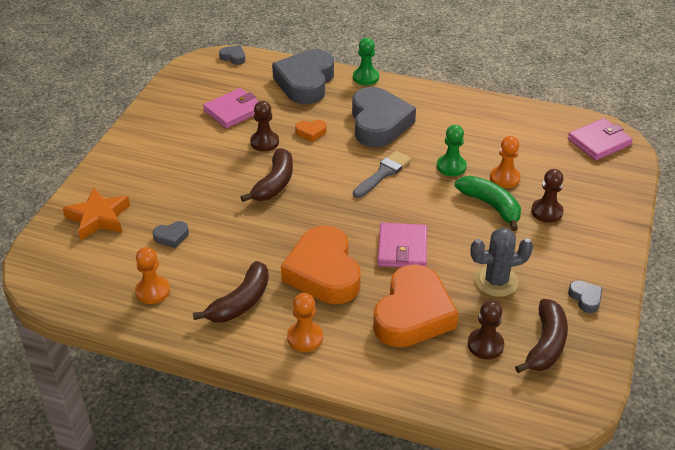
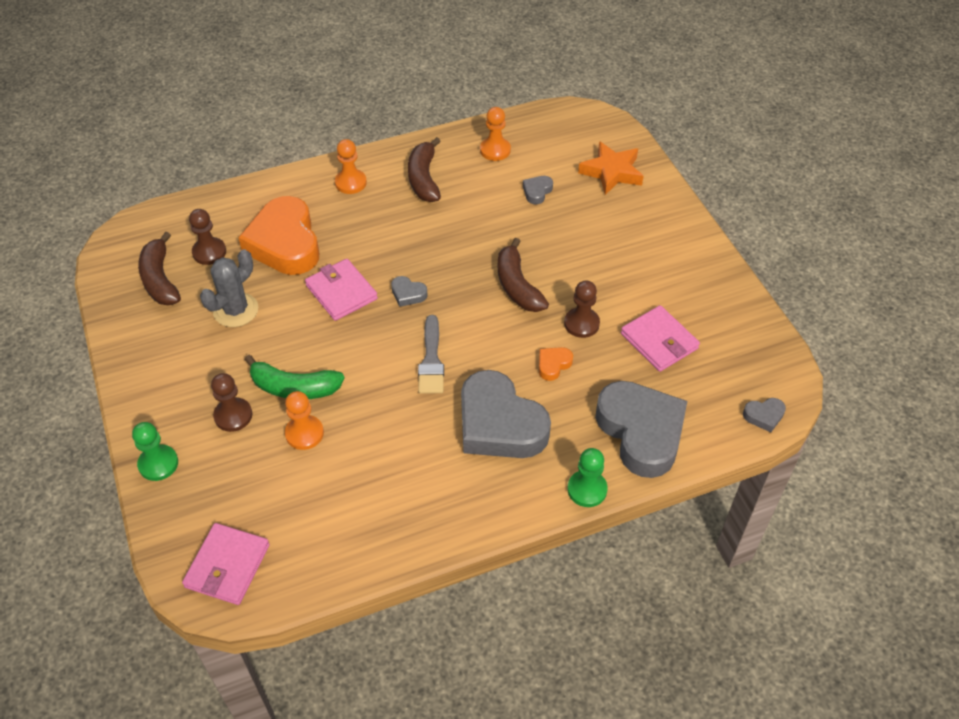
camera: 140 degrees right, 10 degrees up
(233, 111) = (659, 341): pink wallet -> pink wallet turned 45 degrees counterclockwise
(323, 272) = (386, 234): orange heart -> none
(451, 166) = (371, 413): green pawn -> green pawn (158, 464)
(585, 298) = (145, 340): grey heart -> grey heart (408, 294)

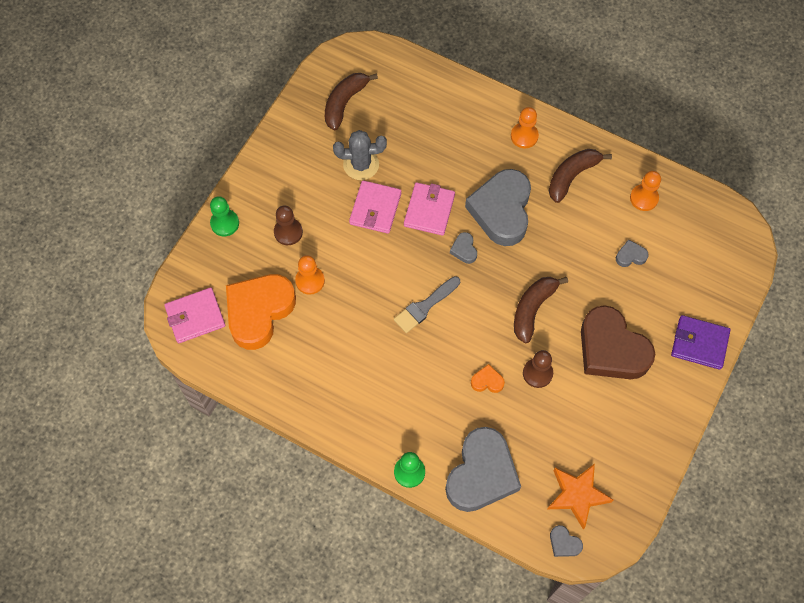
camera: 50 degrees right, 15 degrees up
(209, 252) = (389, 109): brown pawn -> none
(285, 243) = (437, 144): orange heart -> orange heart (259, 312)
(294, 388) = (335, 247): green banana -> none
(499, 424) = (412, 384): grey heart -> grey heart (501, 210)
(609, 259) = (611, 349): none -> brown heart
(611, 172) = (699, 290): orange star -> orange star (577, 495)
(659, 203) = (699, 343): none -> purple wallet
(659, 341) = (568, 433): pink wallet -> pink wallet (375, 209)

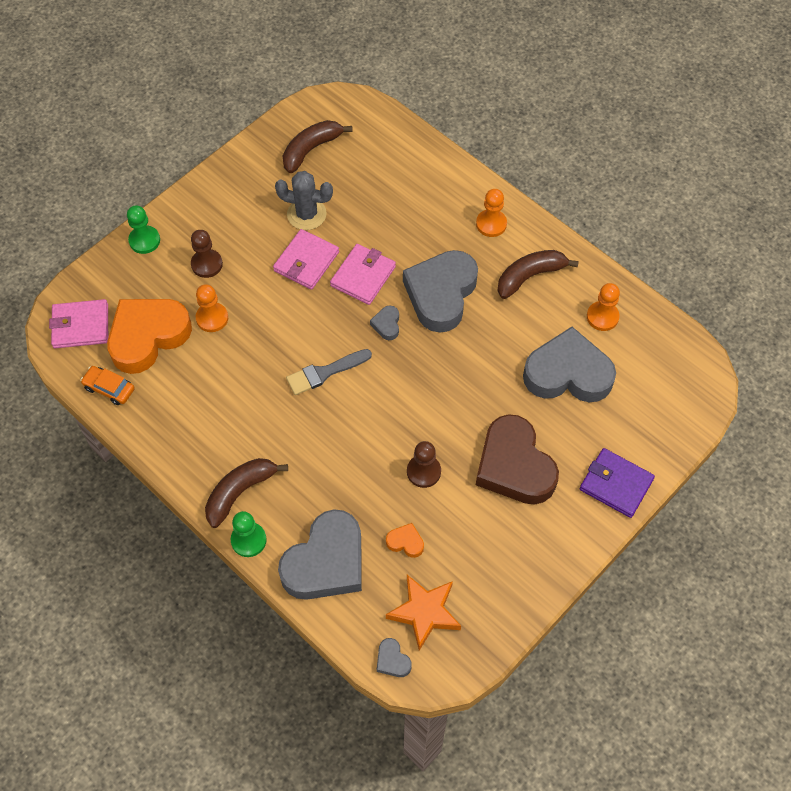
camera: 15 degrees right, 5 degrees down
(241, 368) = (109, 388): none -> orange car
(487, 381) = (365, 466): orange heart -> orange heart (405, 542)
(532, 309) = (440, 403): brown banana -> brown banana (240, 492)
(630, 256) = (568, 373): grey heart -> grey heart, size x2.46

